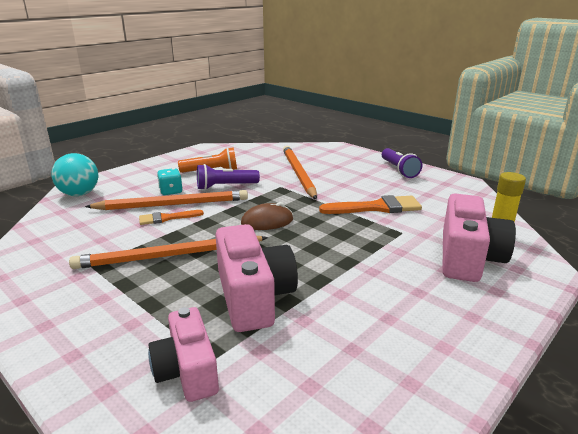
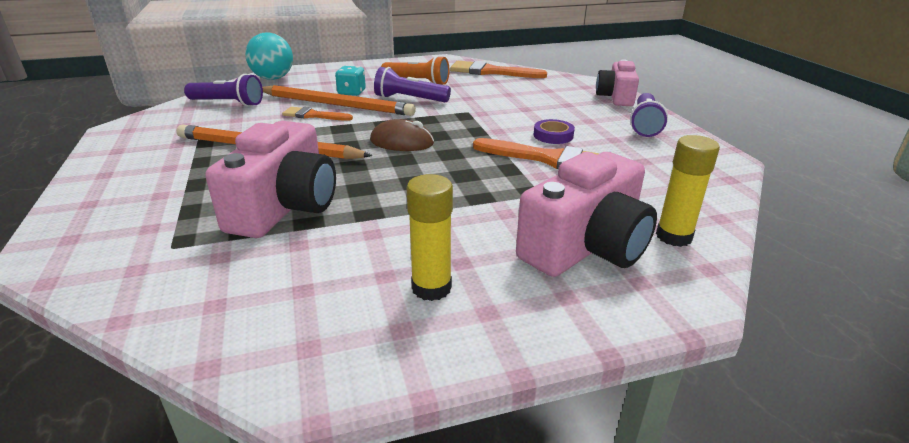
camera: 30 degrees right, 5 degrees up
(69, 227) = (227, 103): none -> purple flashlight
(187, 371) = (141, 248): pink camera -> pink camera (616, 97)
(255, 152) = (491, 72): none -> orange brush
(298, 173) = (507, 103): orange pencil -> none
(358, 190) = (553, 135): none -> purple tape
(425, 314) = (431, 288): none -> yellow glue stick

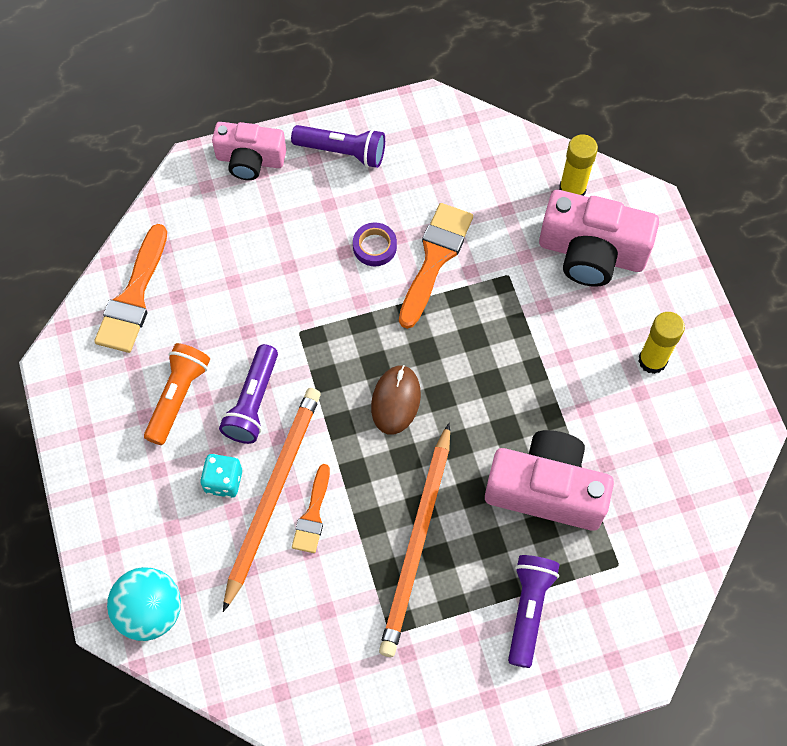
camera: 90 degrees left, 35 degrees up
(227, 103) = (265, 642): purple flashlight -> purple flashlight (528, 610)
(586, 247) = (591, 253): pink camera -> pink camera turned 150 degrees clockwise

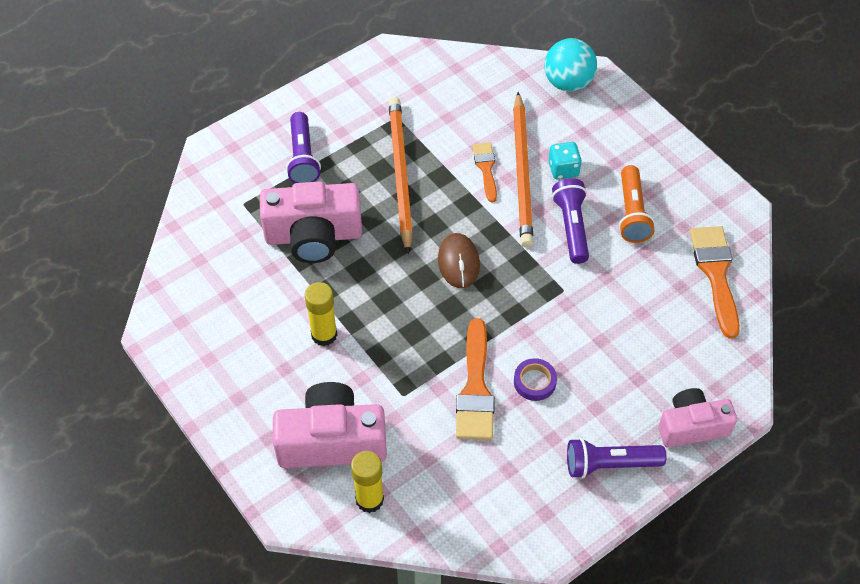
camera: 160 degrees right, 10 degrees down
(652, 360) = (251, 360): yellow glue stick -> yellow glue stick (324, 335)

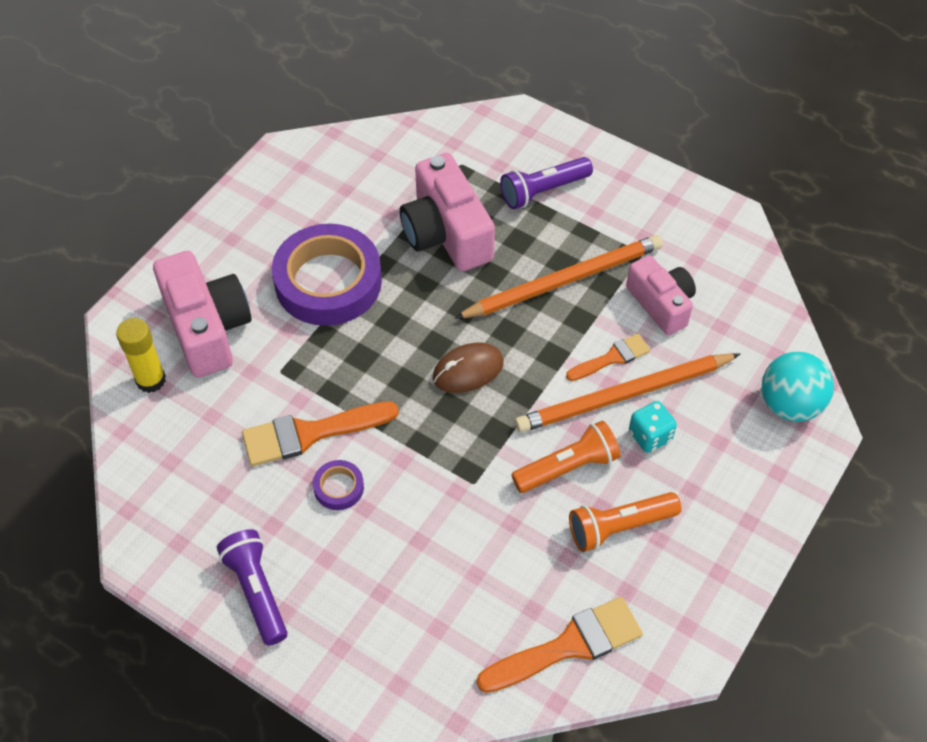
camera: 70 degrees right, 0 degrees up
(324, 335) = (328, 281): yellow glue stick -> purple tape
(571, 227) = (568, 467): purple flashlight -> orange flashlight
(692, 426) = (334, 668): pink camera -> pink camera (661, 304)

